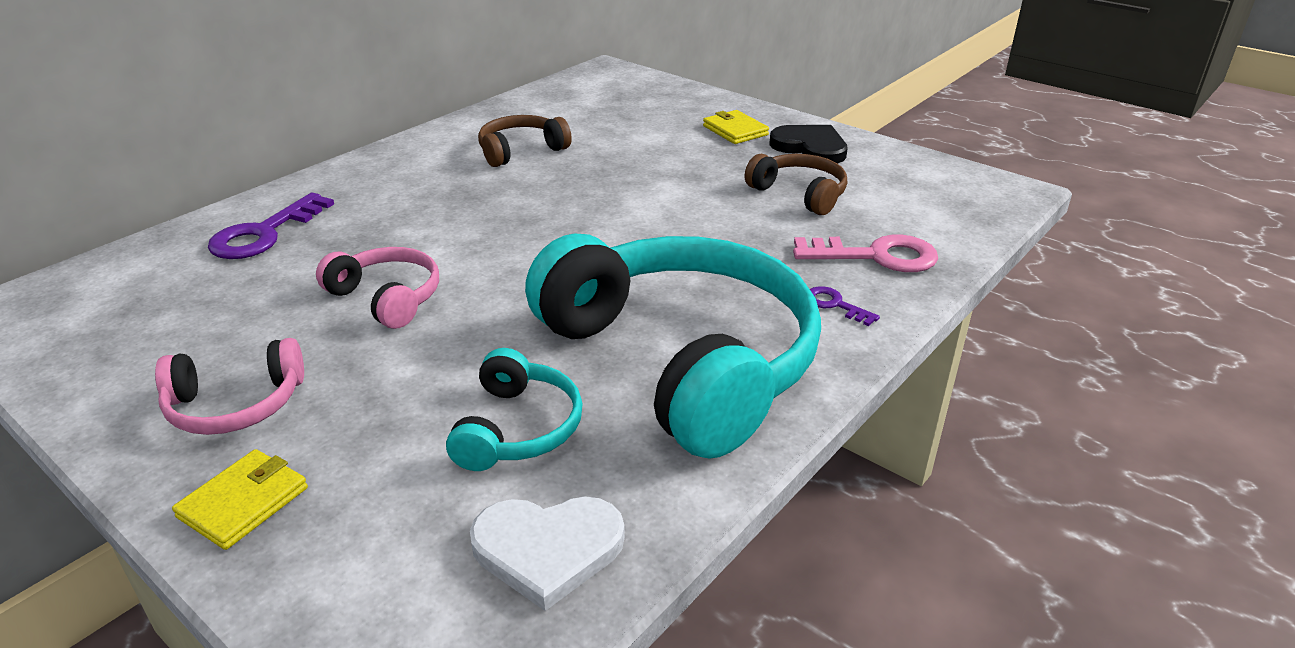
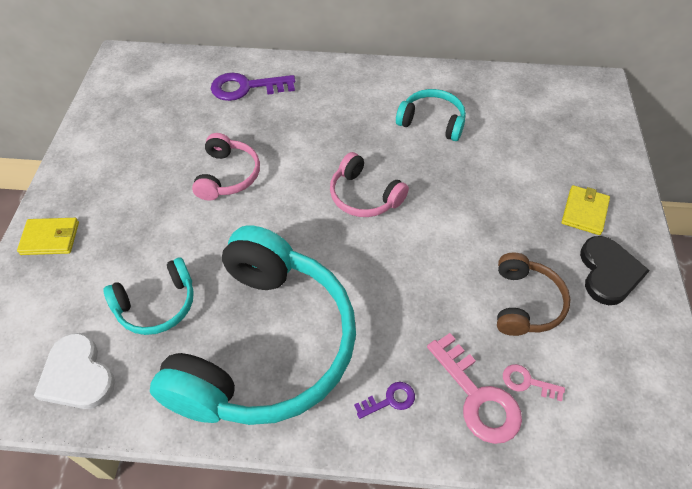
camera: 55 degrees right, 20 degrees up
(236, 405) = (109, 185): pink headphones -> pink headphones (364, 196)
(521, 151) = (432, 122): brown headphones -> turquoise headphones
(835, 305) = (389, 400): purple key -> purple key turned 60 degrees clockwise
(884, 226) = (527, 382): none -> pink key

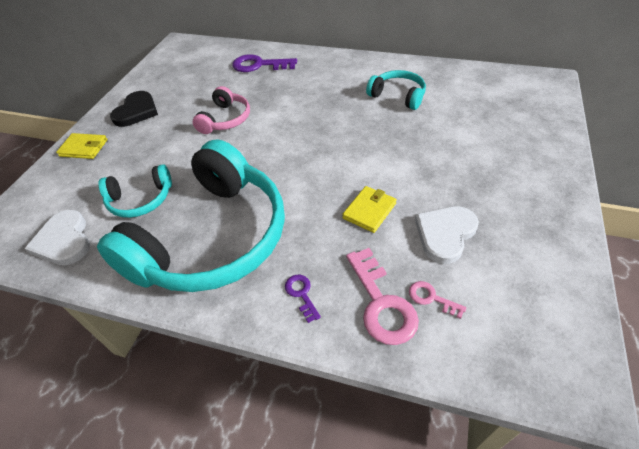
camera: 15 degrees right, 5 degrees down
(364, 196) = (327, 142): pink headphones -> none
(389, 400) = (301, 294): purple key -> purple key turned 105 degrees counterclockwise
(525, 303) = (445, 234): brown headphones -> white heart
(584, 212) = (517, 170): yellow wallet -> yellow wallet (369, 211)
(608, 272) = (530, 219): black heart -> black heart (136, 111)

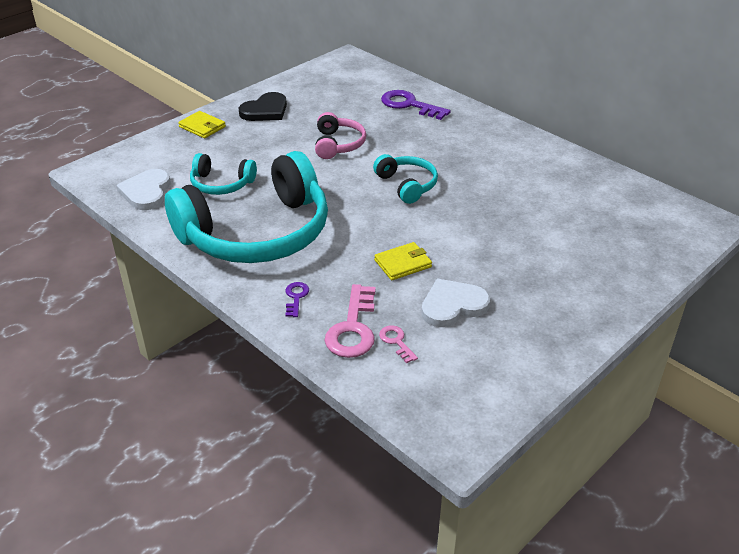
camera: 25 degrees right, 10 degrees down
(225, 119) = (338, 144): pink headphones -> pink headphones turned 45 degrees counterclockwise
(398, 96) = (523, 180): turquoise headphones -> turquoise headphones (407, 185)

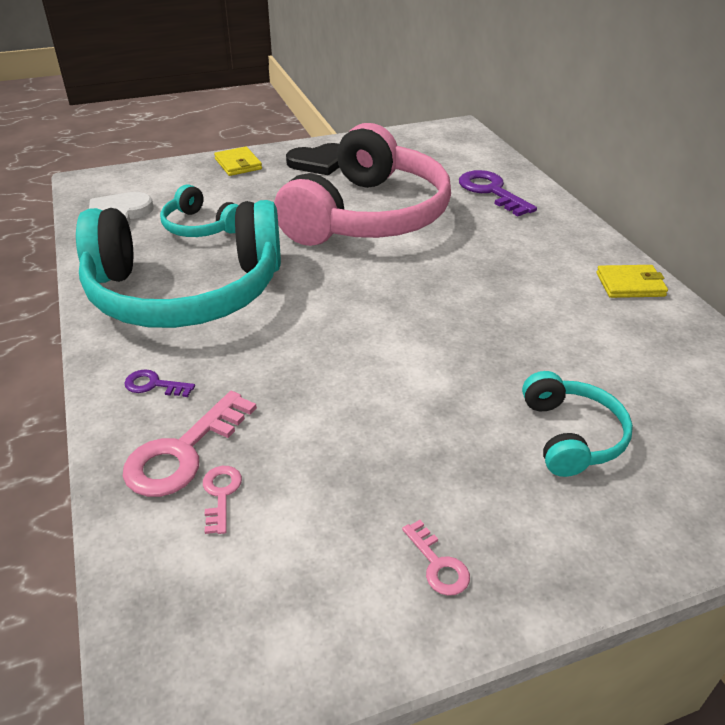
camera: 25 degrees right, 0 degrees up
(296, 297) = (154, 385): purple key -> purple key turned 105 degrees counterclockwise
(338, 144) = (368, 215): pink headphones -> pink headphones, size x2.21
(403, 263) = (323, 383): yellow wallet -> yellow wallet (630, 284)
(407, 185) = (412, 283): turquoise headphones -> turquoise headphones (571, 435)
(453, 305) = (342, 467): white heart -> none
(539, 334) = (438, 564): none -> pink key

